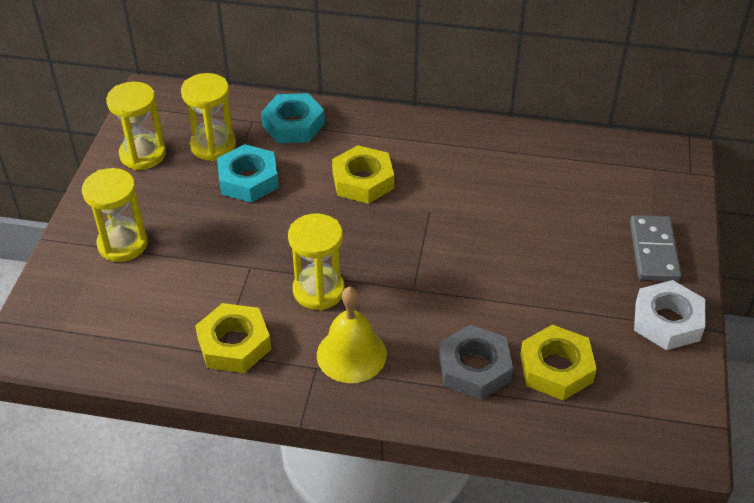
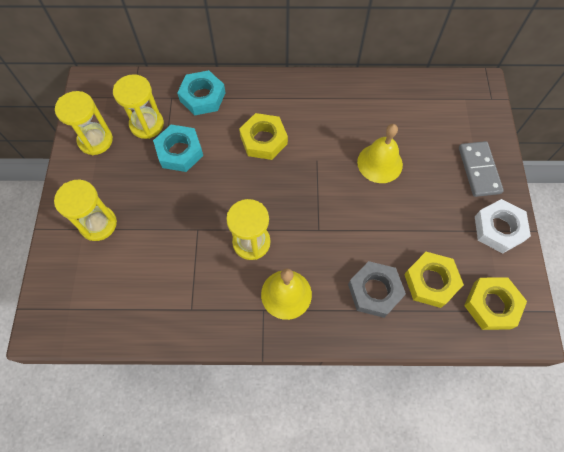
camera: 10 degrees left, 20 degrees up
(234, 344) = (200, 299): yellow nut -> yellow nut (491, 305)
(515, 225) = (380, 163): none -> yellow bell

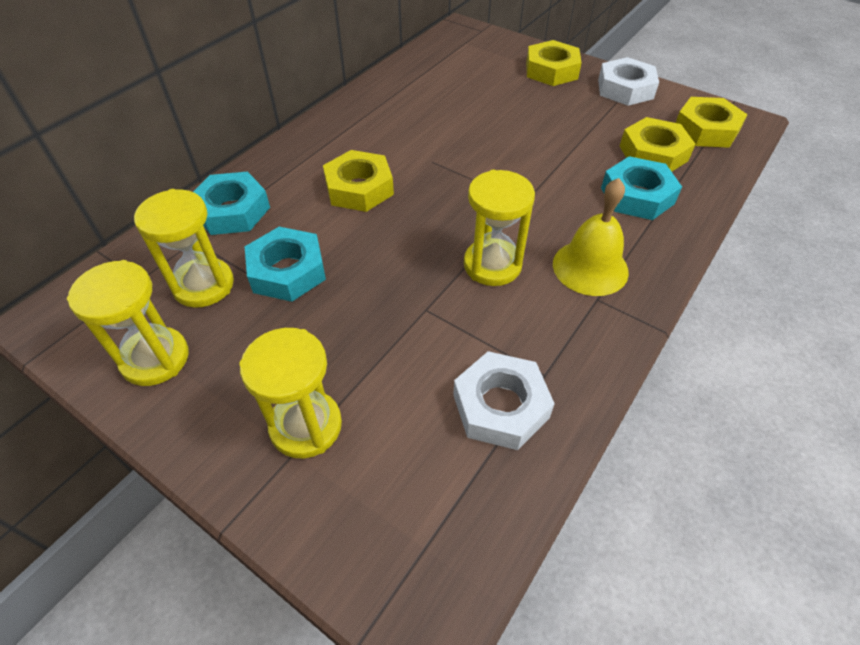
camera: 55 degrees left, 15 degrees down
(158, 299) = (501, 406): none -> white nut
(375, 291) = (637, 195): grey nut -> turquoise nut
(380, 163) = (482, 121): yellow bell -> none
(479, 170) = (551, 70): grey domino -> yellow nut

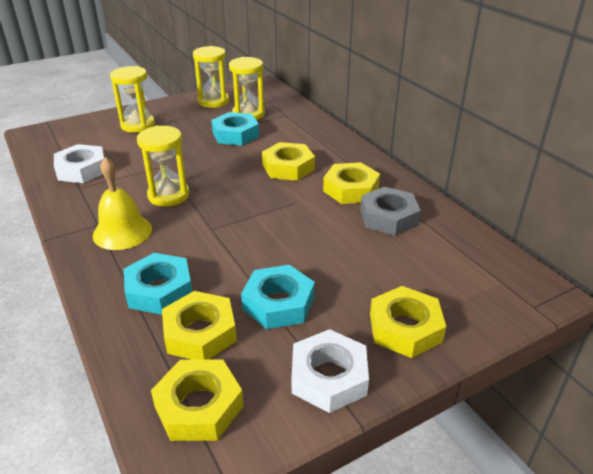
camera: 115 degrees right, 15 degrees down
(232, 210) = (302, 127): turquoise nut -> turquoise nut (278, 303)
(380, 132) = (351, 189): none -> yellow nut
(417, 101) = (388, 217): none -> grey nut

